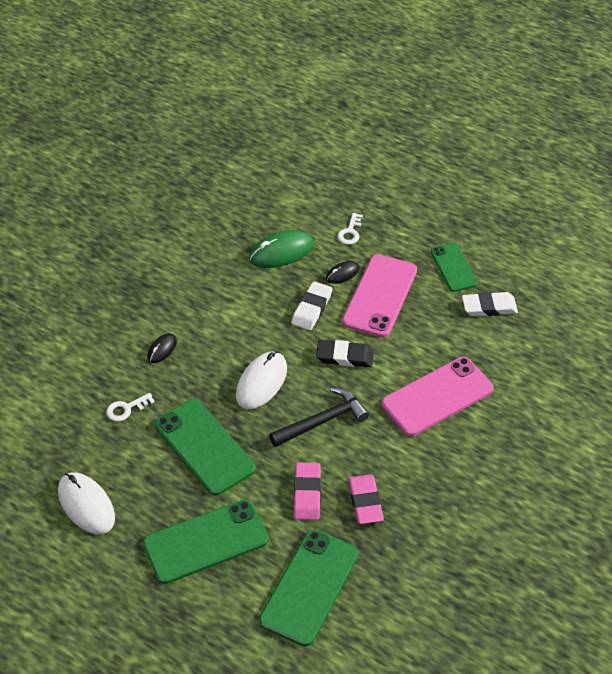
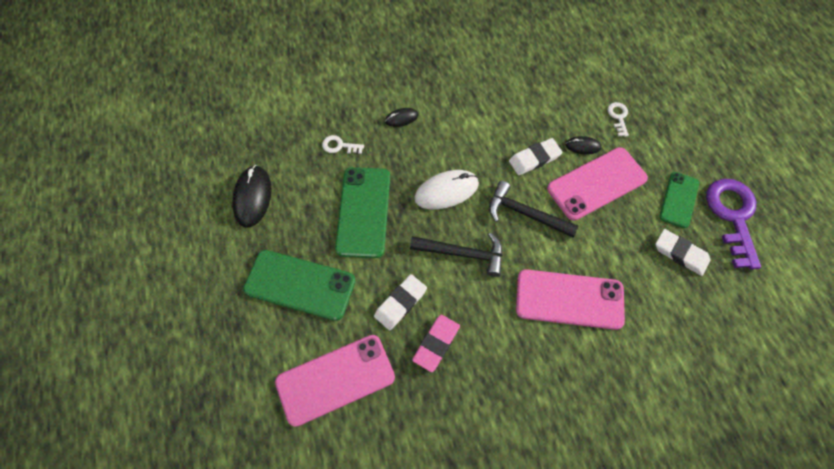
camera: 40 degrees right, 15 degrees up
(86, 505) = (252, 197): white mouse -> black mouse
(281, 252) = (551, 99): green mouse -> none
(307, 493) = (400, 303): pink eraser -> white eraser
(309, 587) = (335, 379): green phone -> pink phone
(344, 356) = (525, 214): black eraser -> black hammer
(350, 232) = (618, 117): white key -> white key turned 120 degrees clockwise
(502, 254) = (732, 216): none -> purple key

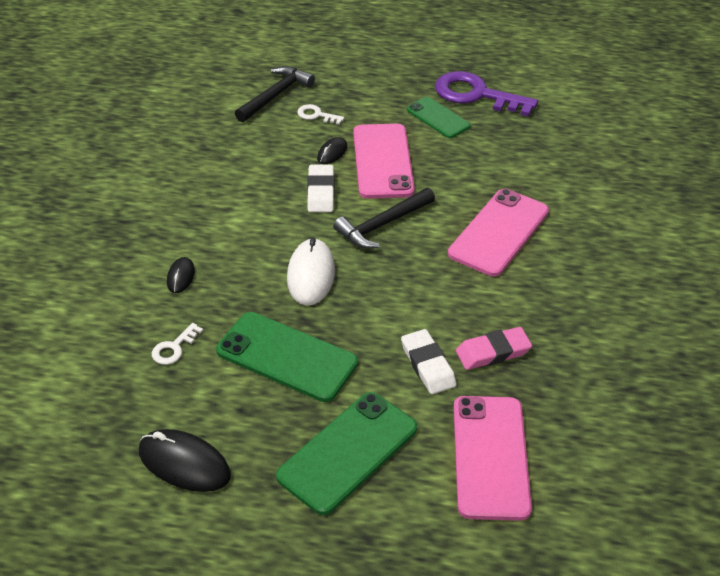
camera: 65 degrees left, 20 degrees down
(436, 343) = (493, 352): pink eraser -> pink eraser turned 75 degrees counterclockwise
(463, 253) = (398, 291): black hammer -> black hammer (275, 95)
(680, 254) = (494, 141): white eraser -> none

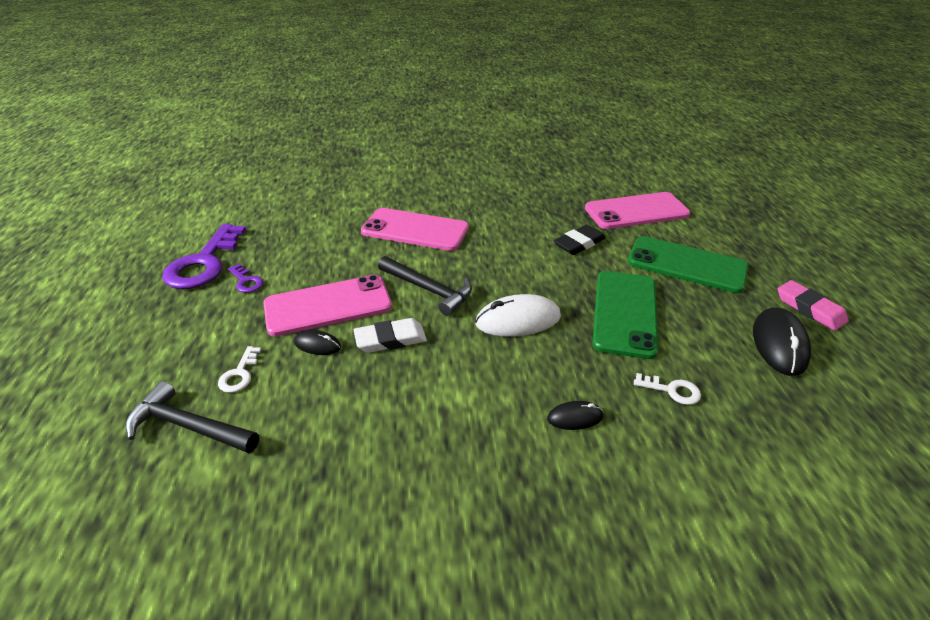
camera: 105 degrees left, 5 degrees down
(427, 365) = (579, 243): white eraser -> black eraser
(438, 118) = (246, 281): green phone -> purple key
(493, 352) = (546, 219): pink eraser -> pink eraser (809, 309)

